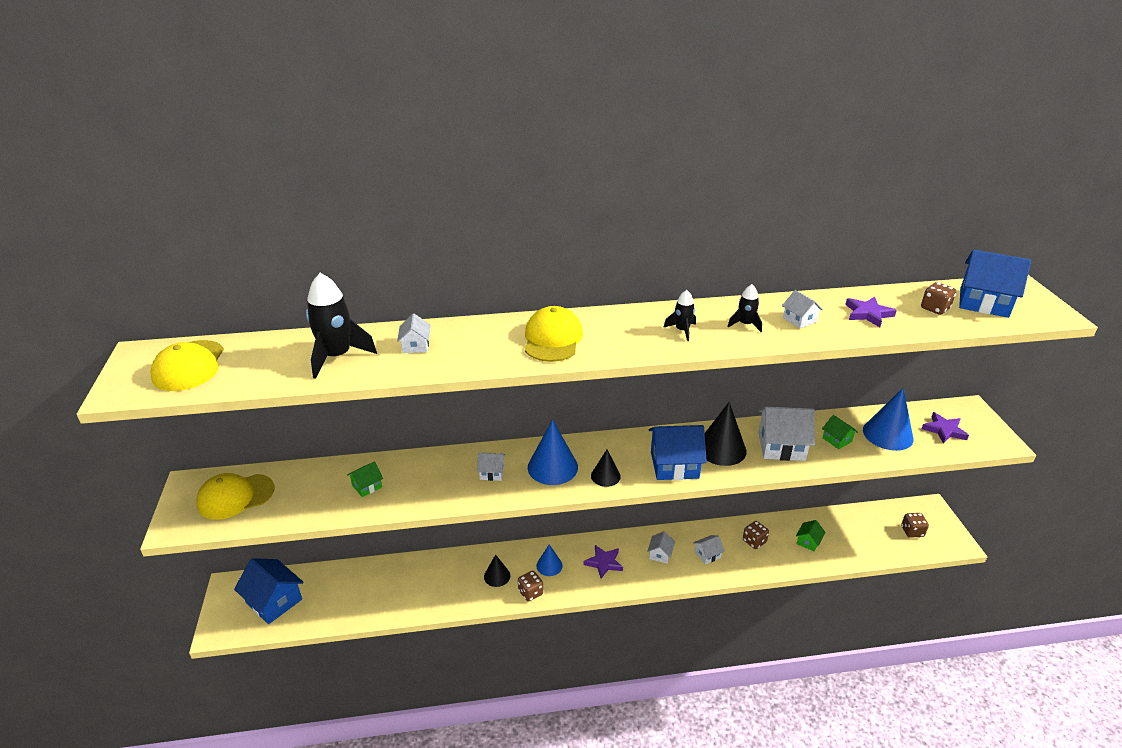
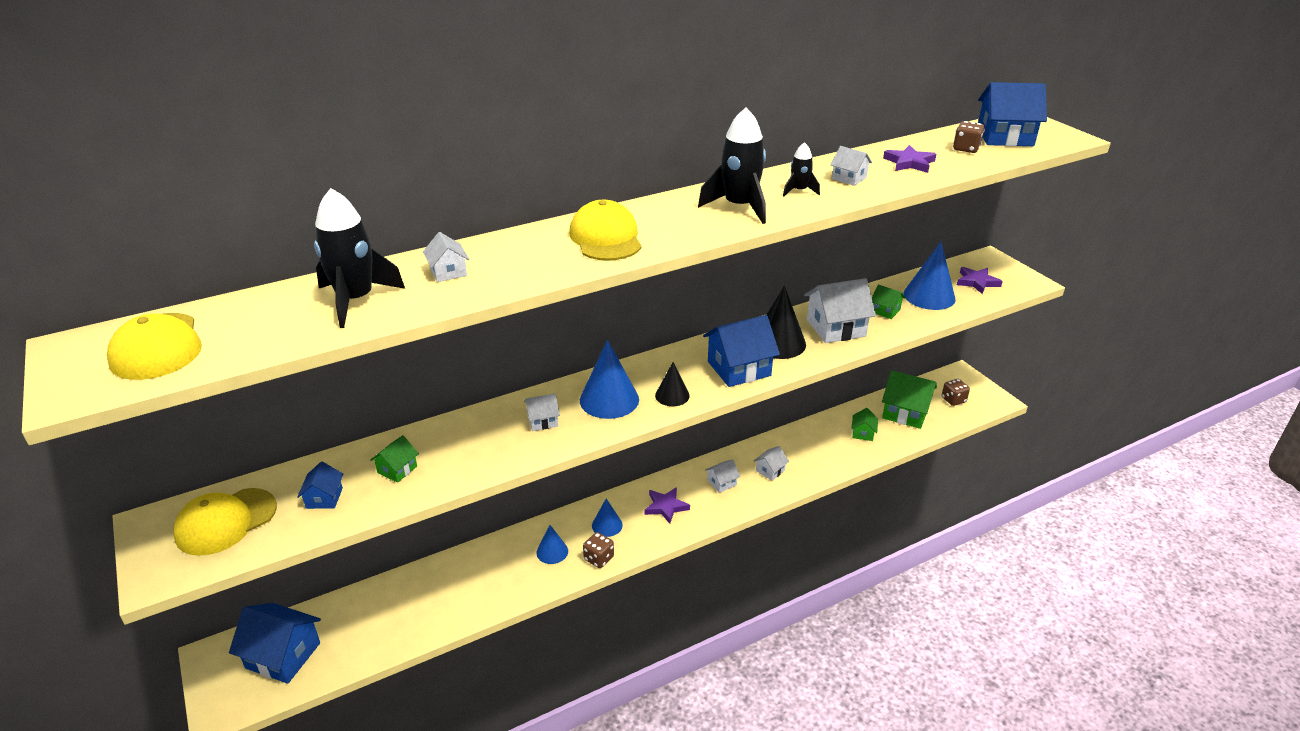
camera: 20 degrees left, 0 degrees up
(307, 496) = (324, 498): none -> blue house
(497, 576) = (552, 551): black cone -> blue cone
(660, 554) = (721, 483): white house -> white house turned 60 degrees clockwise
(682, 330) = (739, 207): black rocket -> black rocket, size x1.93
(754, 541) = (811, 446): brown dice -> none
(858, 532) = (905, 413): none -> green house

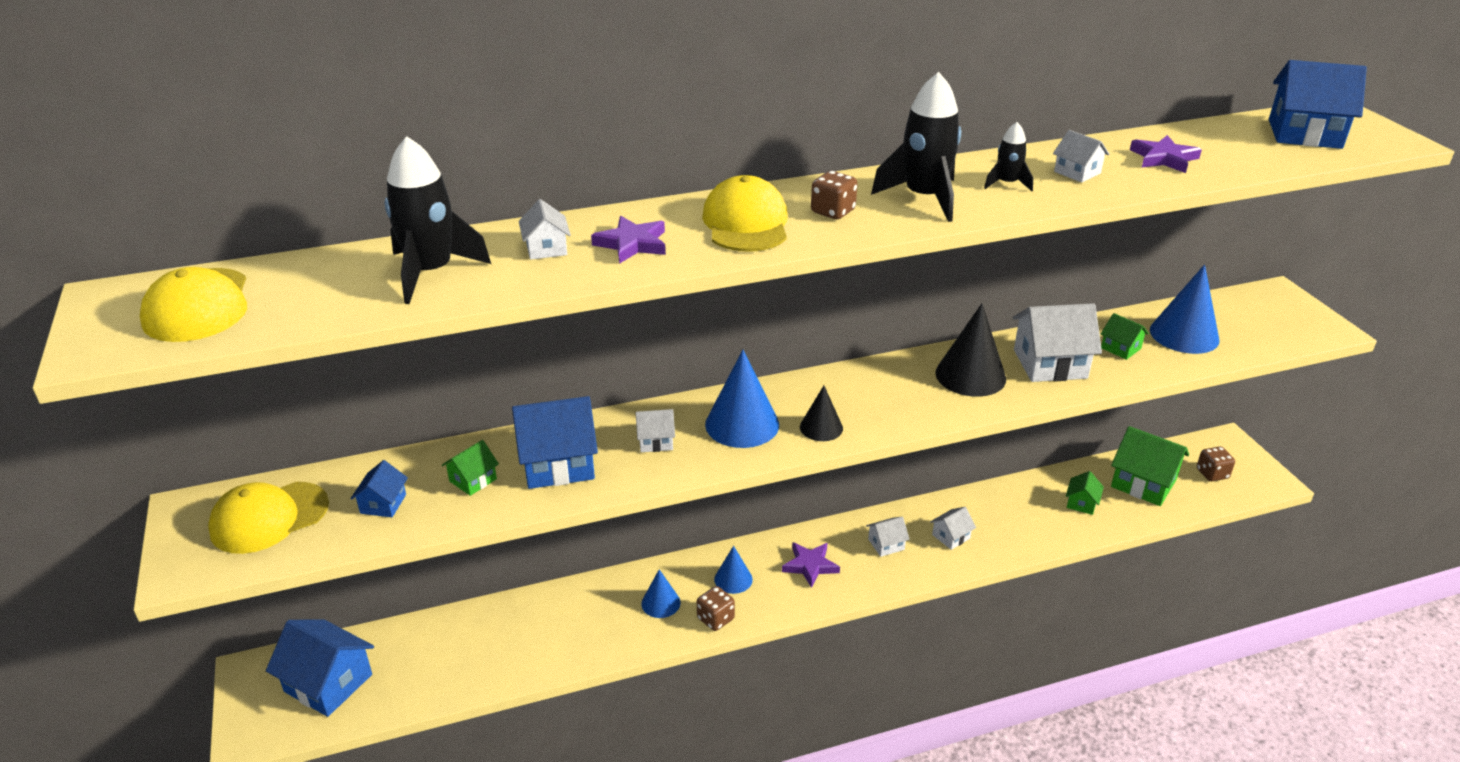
camera: 10 degrees right, 0 degrees up
(739, 368) = (913, 403): blue house -> blue house (558, 464)
(966, 149) = (1246, 145): brown dice -> brown dice (833, 211)
(977, 282) = (1254, 322): purple star -> purple star (632, 244)

